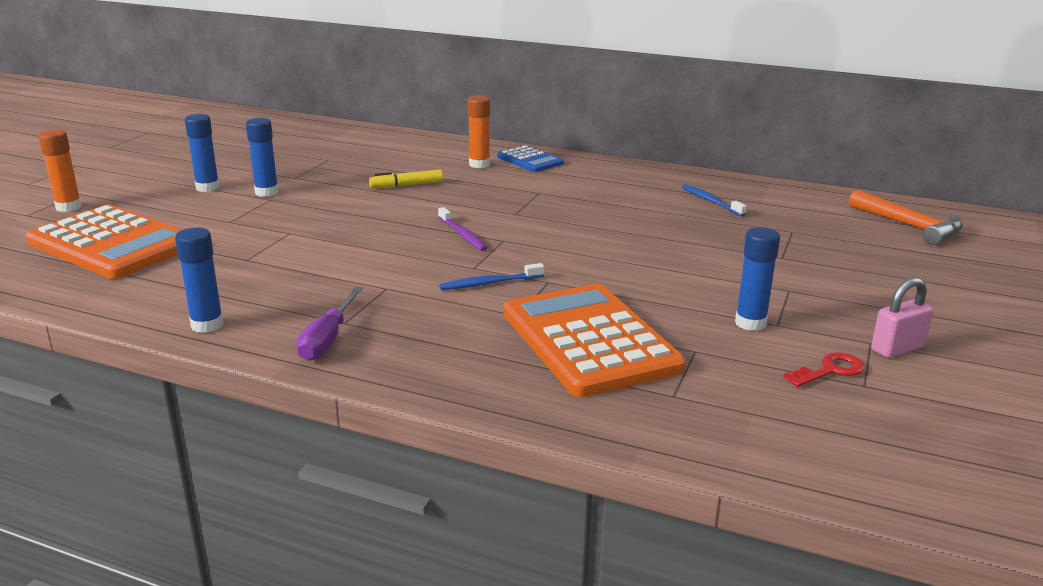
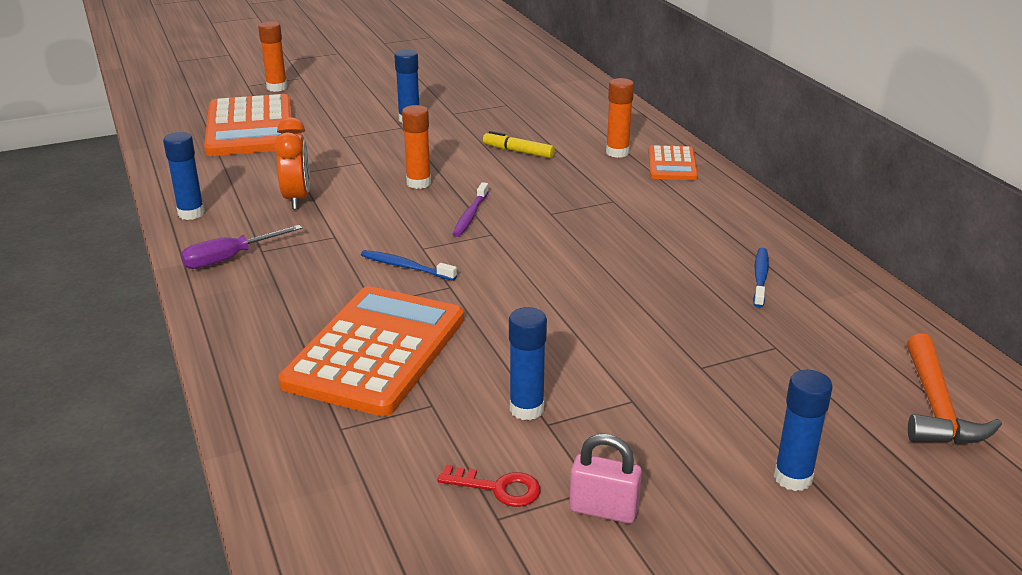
camera: 45 degrees right, 5 degrees up
(207, 188) = (380, 101): blue glue stick -> blue glue stick (793, 478)
(291, 276) = (297, 199): none -> orange clock
(374, 230) = (418, 183): none -> orange glue stick
(530, 160) = (672, 164): blue calculator -> orange calculator

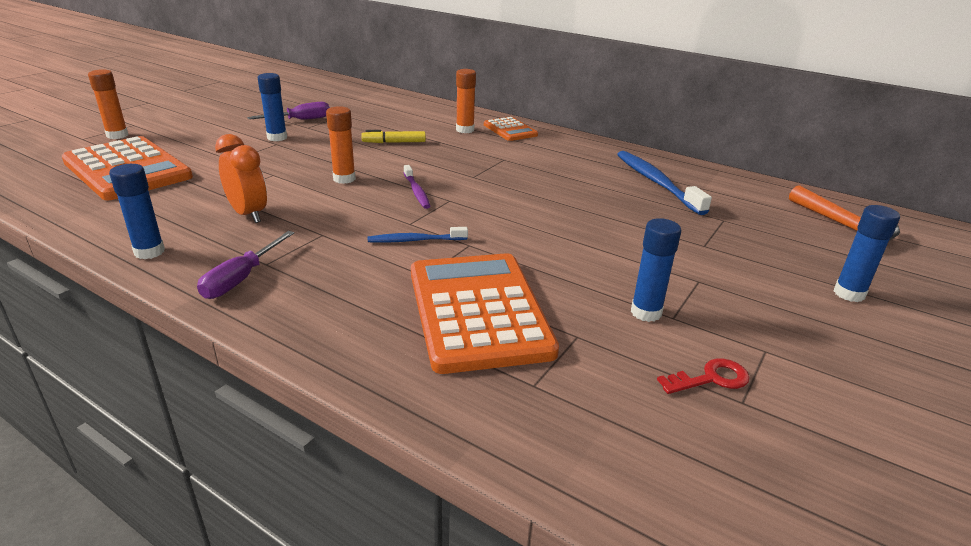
camera: 35 degrees left, 0 degrees up
(455, 103) = (300, 120): none -> purple screwdriver
(603, 510) = (792, 362): pink padlock -> none
(760, 277) = (656, 182): blue toothbrush -> blue toothbrush, size x1.79

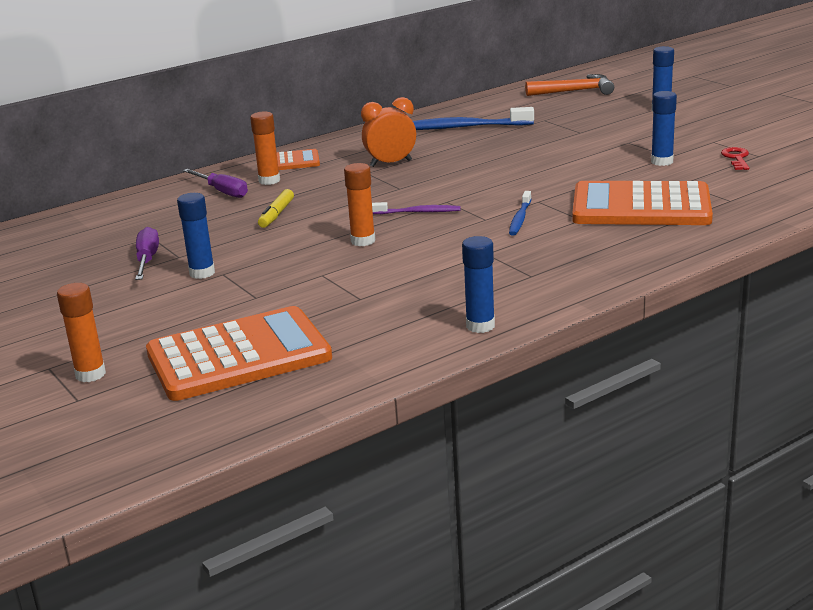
camera: 65 degrees left, 5 degrees down
(241, 278) = (554, 284): purple screwdriver -> purple screwdriver (222, 191)
(248, 214) = (421, 284): orange clock -> orange clock (391, 163)

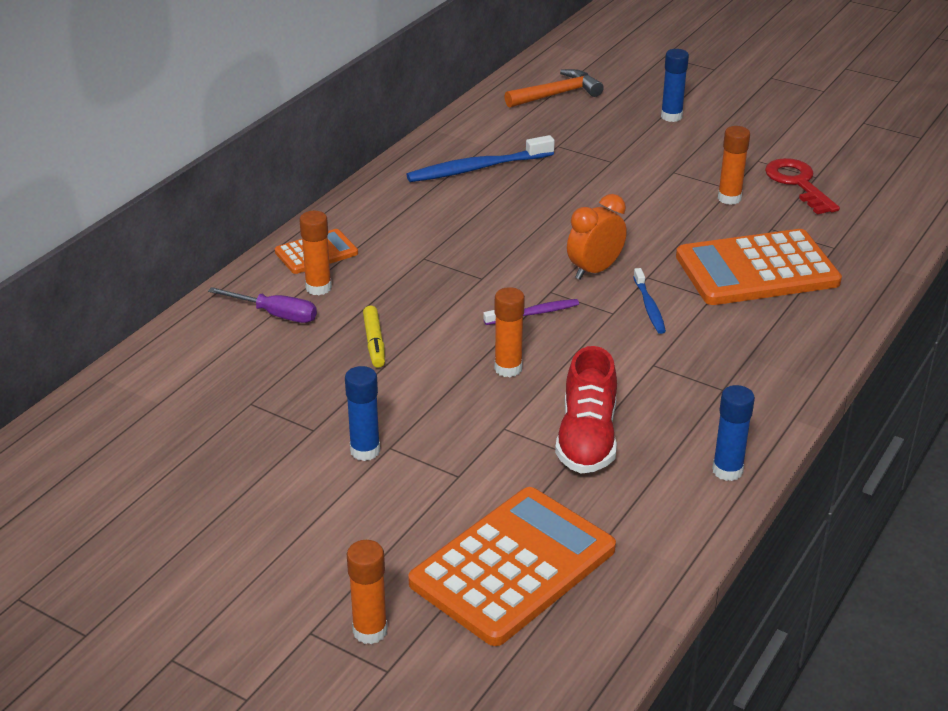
camera: 25 degrees left, 10 degrees up
(147, 260) = (280, 442): purple screwdriver -> none
(381, 290) = (587, 439): none -> red shoe
(391, 163) = (440, 239): orange clock -> orange clock (594, 270)
(662, 162) = (729, 198): blue glue stick -> orange glue stick
(736, 158) = (798, 184): red key -> red key, size x1.67

